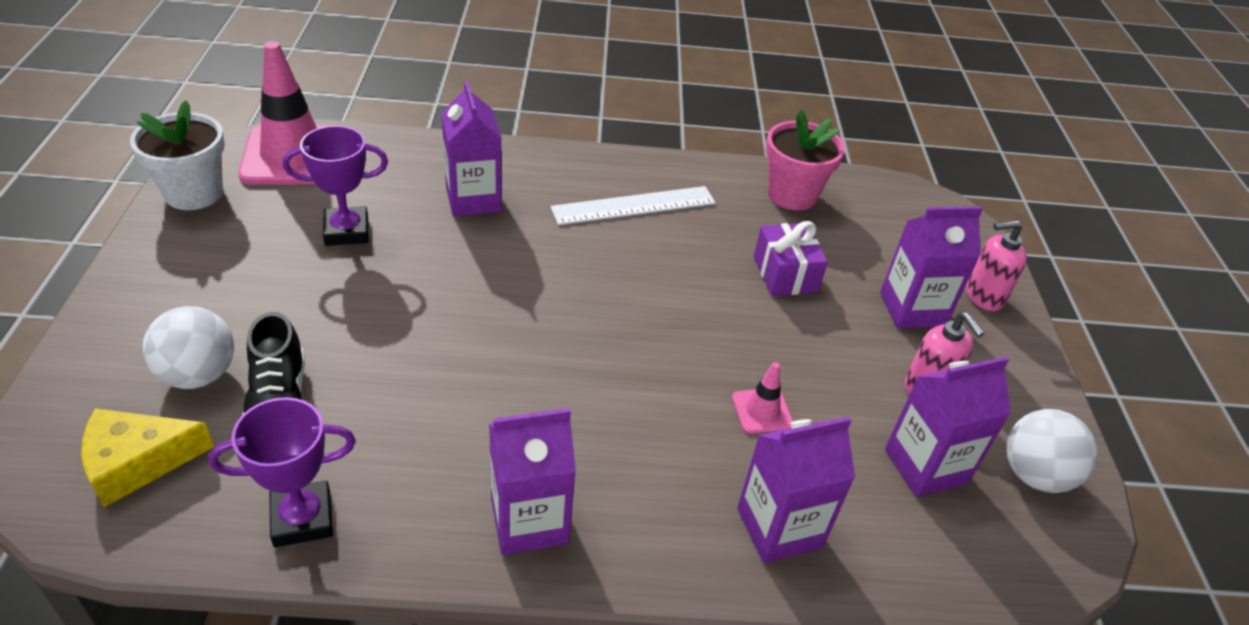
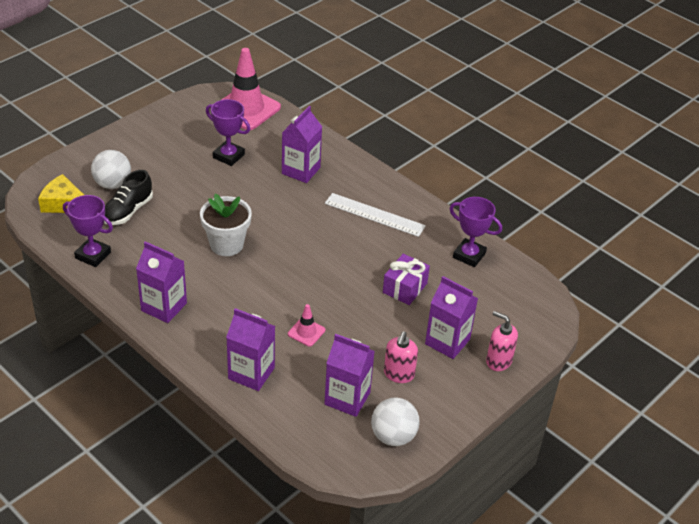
camera: 45 degrees right, 0 degrees up
(194, 193) = (187, 106): white flower pot -> white flower pot (226, 244)
(792, 195) = (469, 255): pink flower pot -> purple trophy

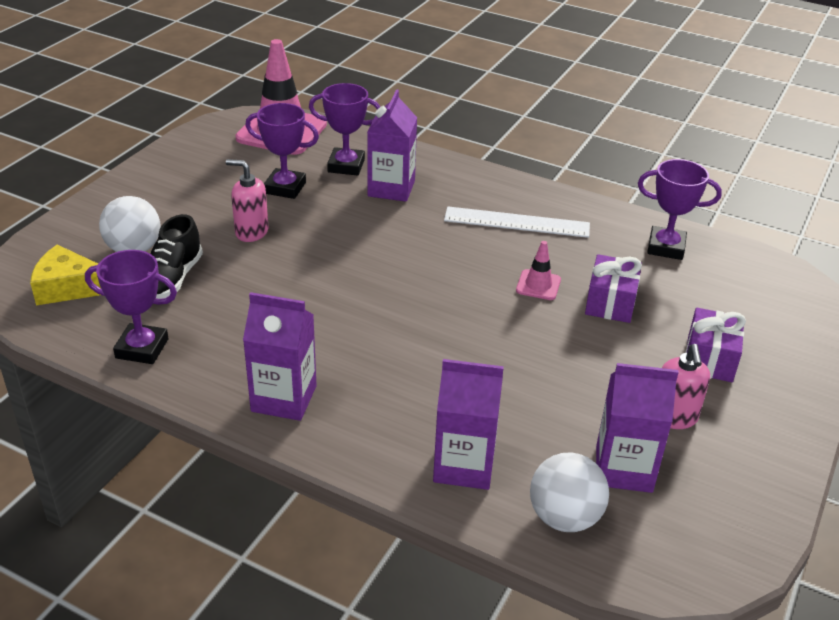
camera: 15 degrees left, 5 degrees down
(226, 244) = (336, 295): white flower pot -> none
(278, 146) = (346, 166): none -> purple trophy
(306, 332) = (512, 388): pink traffic cone -> pink traffic cone (538, 285)
(393, 436) = (722, 508): white ball -> white ball (564, 517)
(447, 342) = (709, 359): purple carton -> purple gift
(498, 361) = (791, 369): pink soap dispenser -> pink soap dispenser (251, 232)

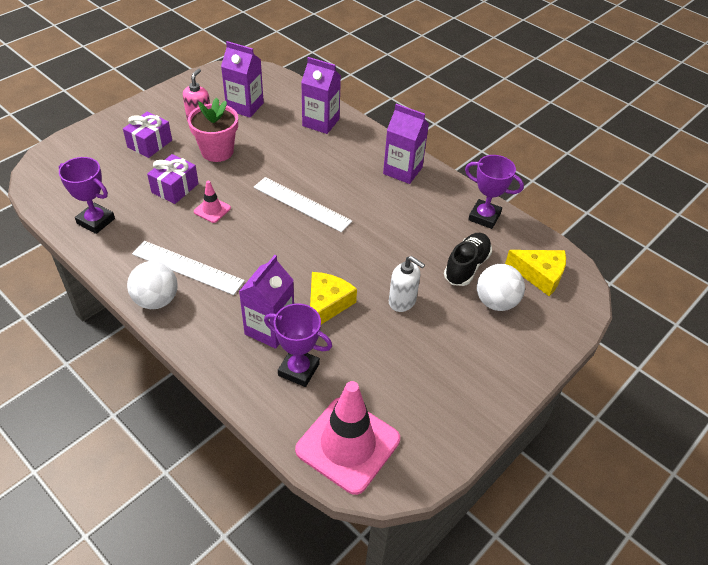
camera: 165 degrees left, 10 degrees up
(251, 232) = (402, 301): pink soap dispenser -> white soap dispenser
(285, 188) = (364, 350): purple trophy -> none
(339, 216) = (327, 304): none -> yellow cheese
(422, 315) = (302, 204): none -> white ruler
(564, 517) = (287, 95): white ball -> white ball (156, 300)
(599, 368) = (217, 151): none -> pink flower pot

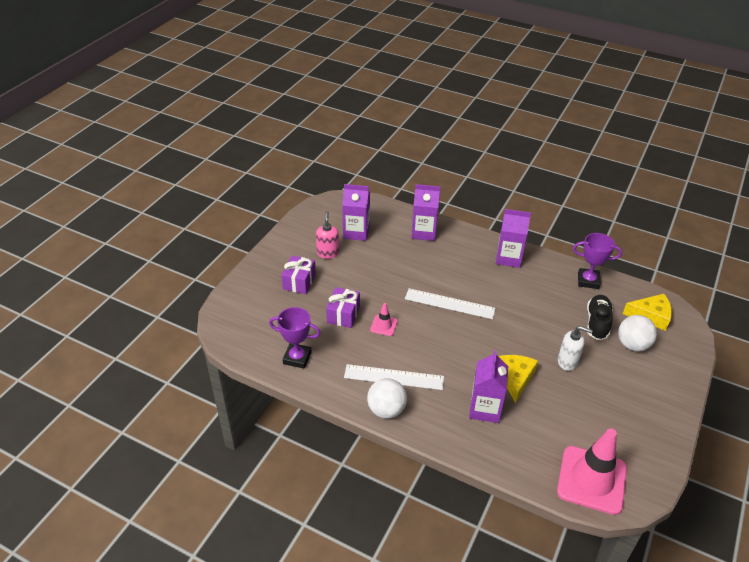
camera: 15 degrees left, 5 degrees down
(217, 151) = (357, 275): pink flower pot -> none
(298, 369) = (524, 434): purple trophy -> none

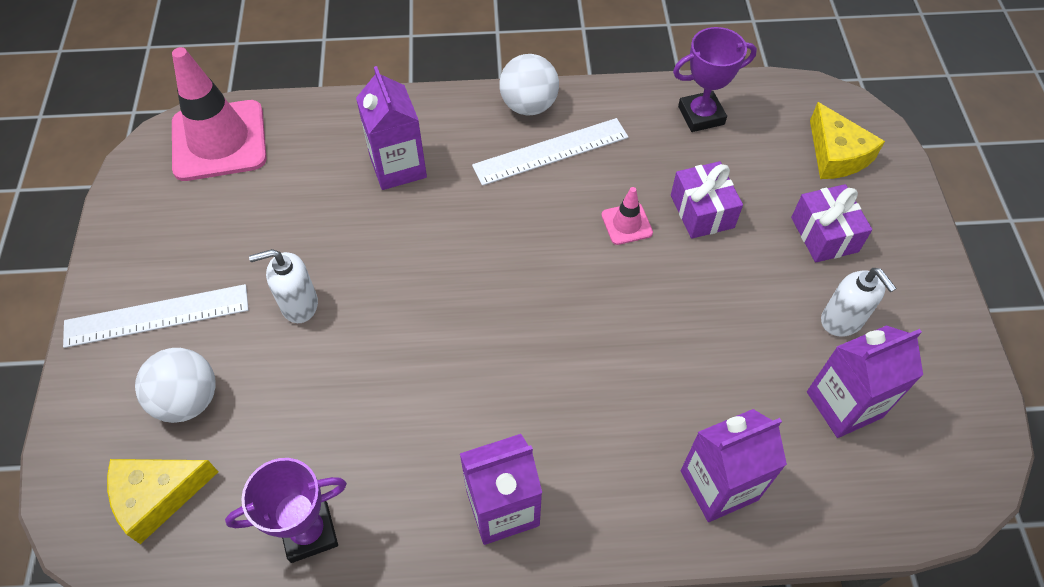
camera: 150 degrees right, 15 degrees up
(328, 253) = (842, 320): pink soap dispenser -> white soap dispenser
(449, 303) = (551, 322): white ruler -> white ruler (157, 316)
(515, 378) = (373, 233): yellow cheese -> yellow cheese (836, 154)
(597, 323) = (265, 419): black shoe -> none

